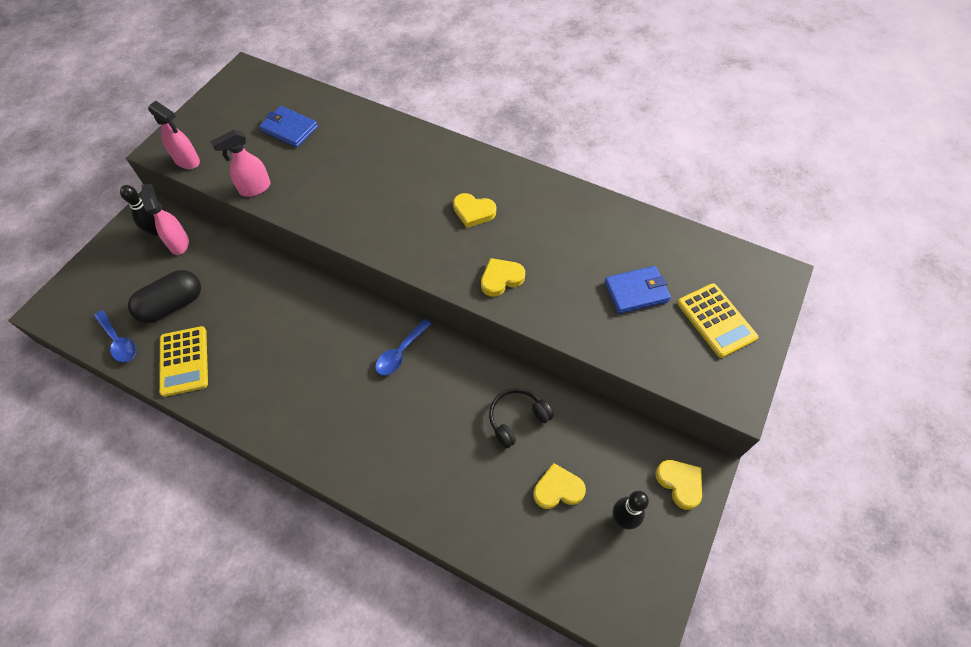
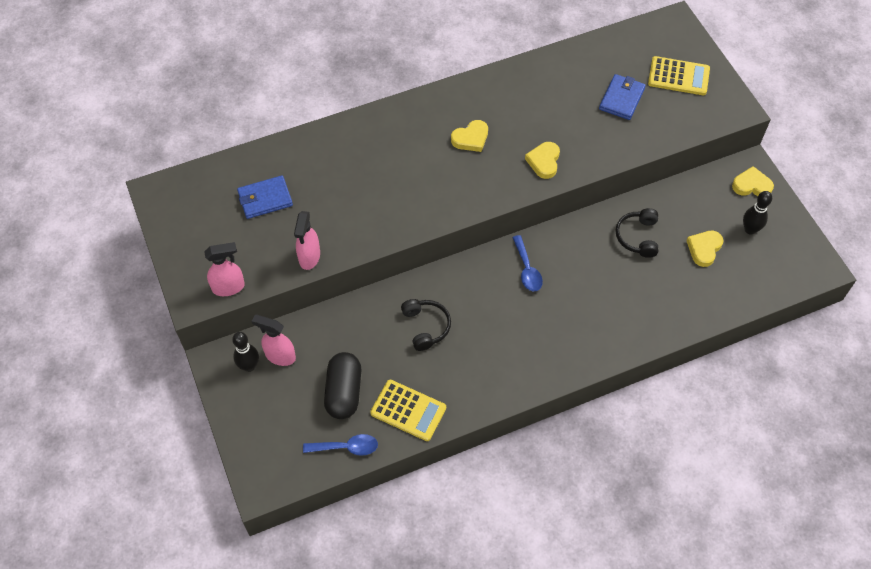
camera: 50 degrees left, 0 degrees up
(279, 318) = (426, 326): none -> black headphones

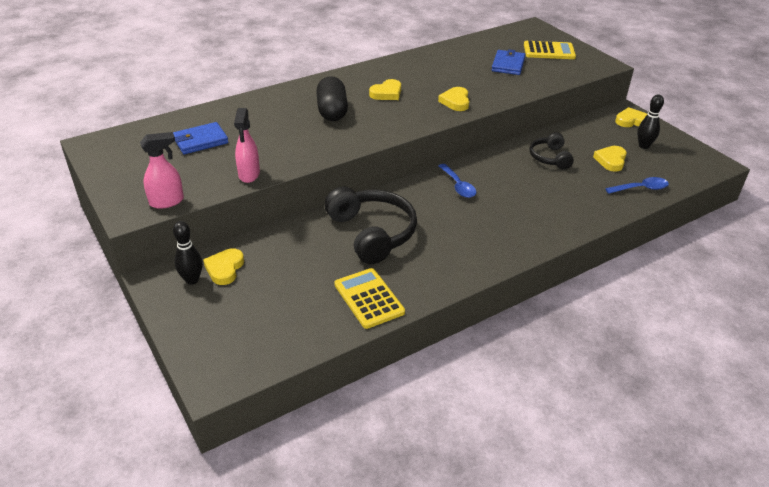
camera: 10 degrees left, 20 degrees down
(280, 356) = (224, 269): pink spray bottle -> yellow heart
(344, 392) = (297, 290): black capsule -> black capsule (332, 111)
(346, 447) = (307, 336): blue spoon -> blue spoon (641, 188)
(408, 410) = (369, 298): yellow calculator -> yellow calculator turned 135 degrees counterclockwise
(426, 326) = (372, 233): black headphones -> black headphones, size x1.75

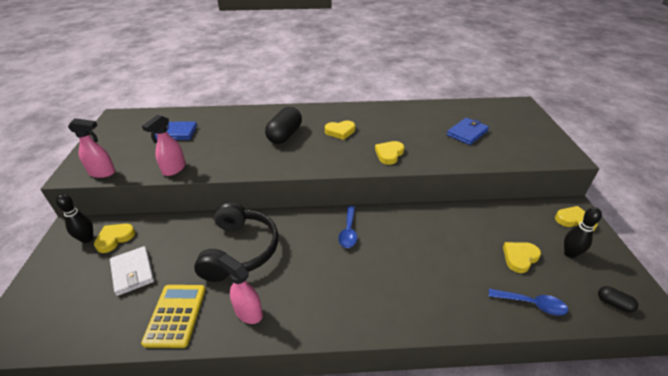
camera: 30 degrees right, 0 degrees up
(283, 286) = (133, 272): none -> white wallet
(432, 272) = (248, 312): none -> pink spray bottle
(549, 51) = (518, 130): yellow calculator -> none
(550, 158) = (456, 233): black headphones -> none
(692, 169) = (613, 304): none -> black capsule

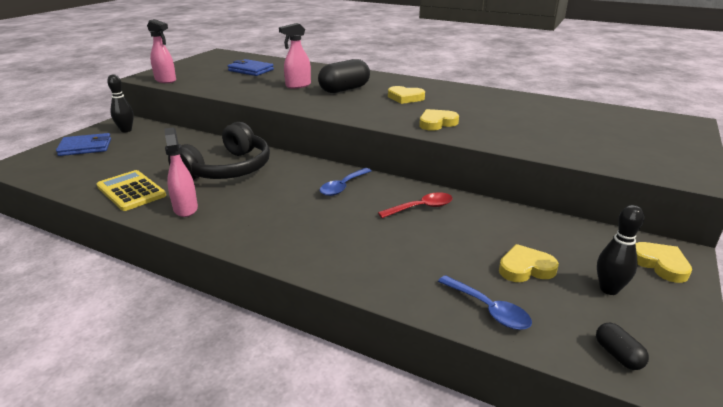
camera: 30 degrees right, 10 degrees down
(115, 238) = (144, 135): yellow heart -> none
(133, 272) = (133, 157): white wallet -> none
(174, 169) = (219, 89): pink spray bottle -> pink spray bottle (298, 85)
(176, 315) = (131, 191): yellow calculator -> yellow calculator turned 75 degrees counterclockwise
(418, 230) = (421, 208): none -> red spoon
(467, 133) = (563, 128): blue wallet -> blue wallet (85, 147)

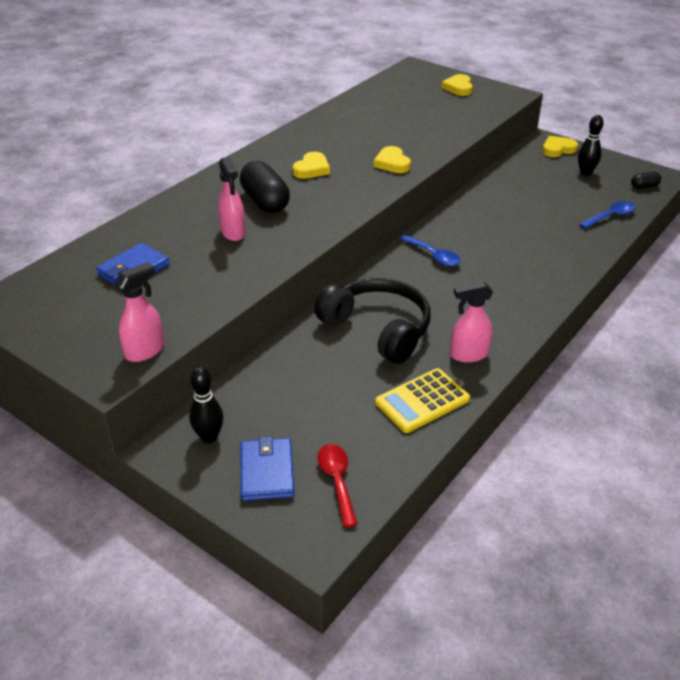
camera: 80 degrees left, 10 degrees up
(421, 208) = (478, 220): red spoon -> red spoon (337, 481)
(525, 268) = (565, 194): yellow heart -> yellow heart (458, 88)

